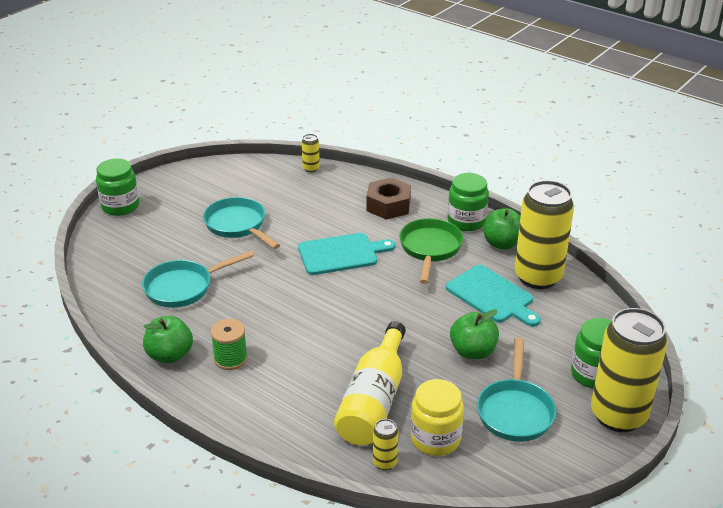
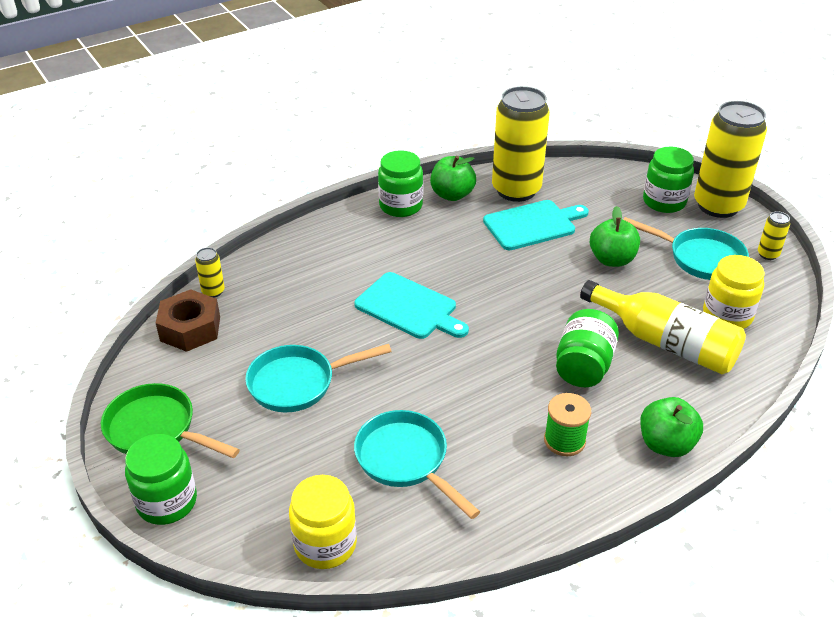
camera: 70 degrees left, 5 degrees up
(104, 271) = (325, 544): none -> yellow jar
(170, 355) = (539, 497): green apple -> green apple (666, 444)
(184, 287) = (406, 460): turquoise pan -> turquoise pan turned 150 degrees clockwise
(318, 356) = (583, 366): none -> green jar
(341, 254) = (409, 307): turquoise cutting board -> turquoise cutting board turned 120 degrees clockwise
(385, 462) = (753, 356): yellow can -> yellow can (768, 254)
(388, 205) = (336, 250): brown nut -> brown nut (190, 328)
(430, 249) = (435, 242): green pan -> green pan (156, 429)

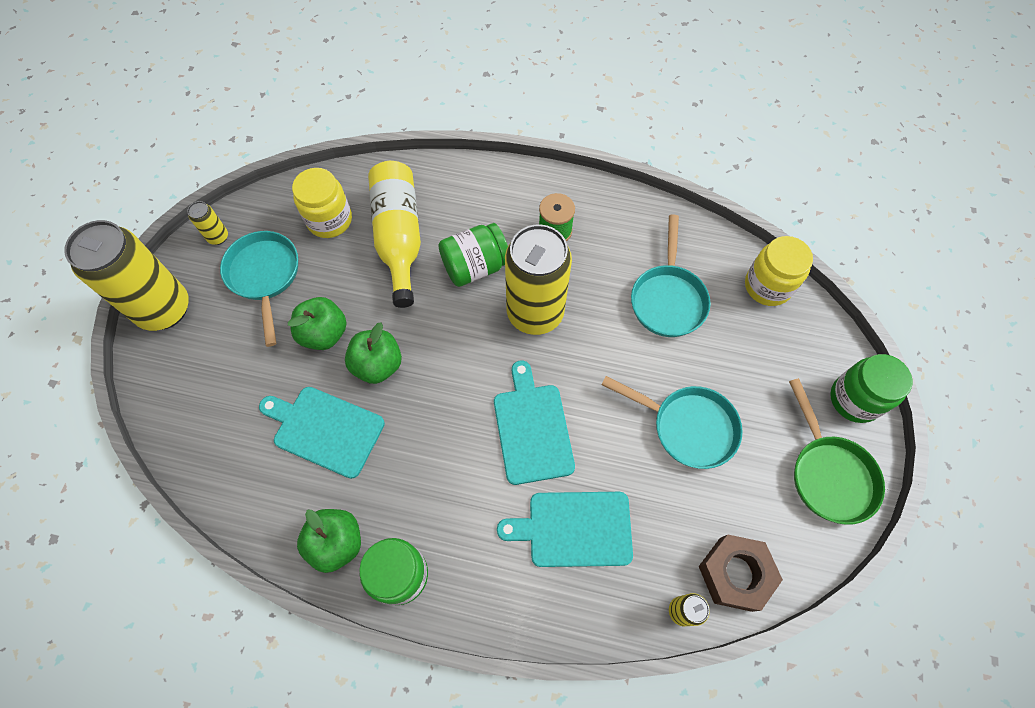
camera: 135 degrees left, 25 degrees up
(322, 282) = (574, 529): none -> turquoise cutting board
(516, 190) = (276, 490): yellow can -> yellow can (535, 313)
(664, 201) = (191, 353): green jar -> none
(666, 444) = (500, 181): green apple -> green apple (378, 365)

